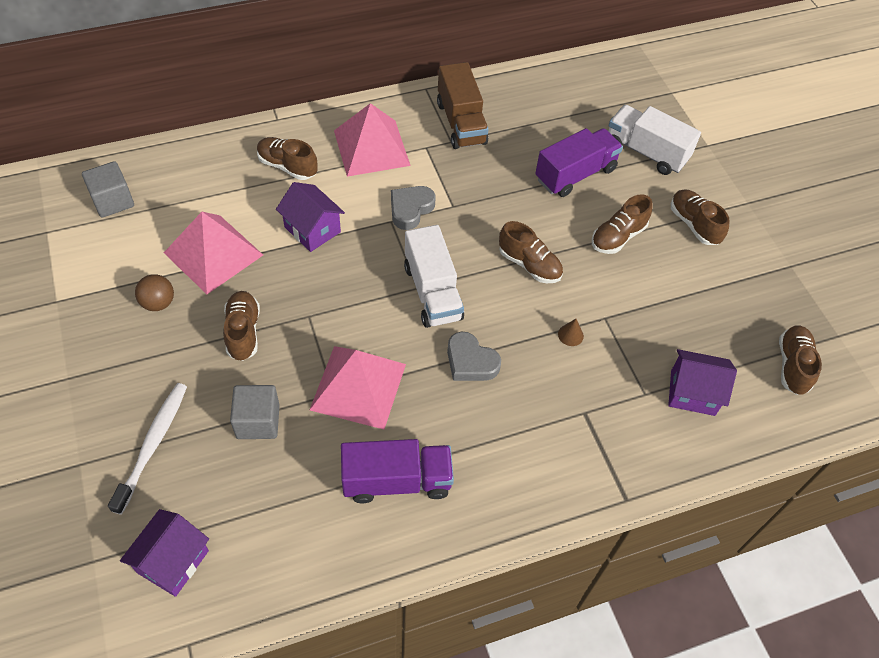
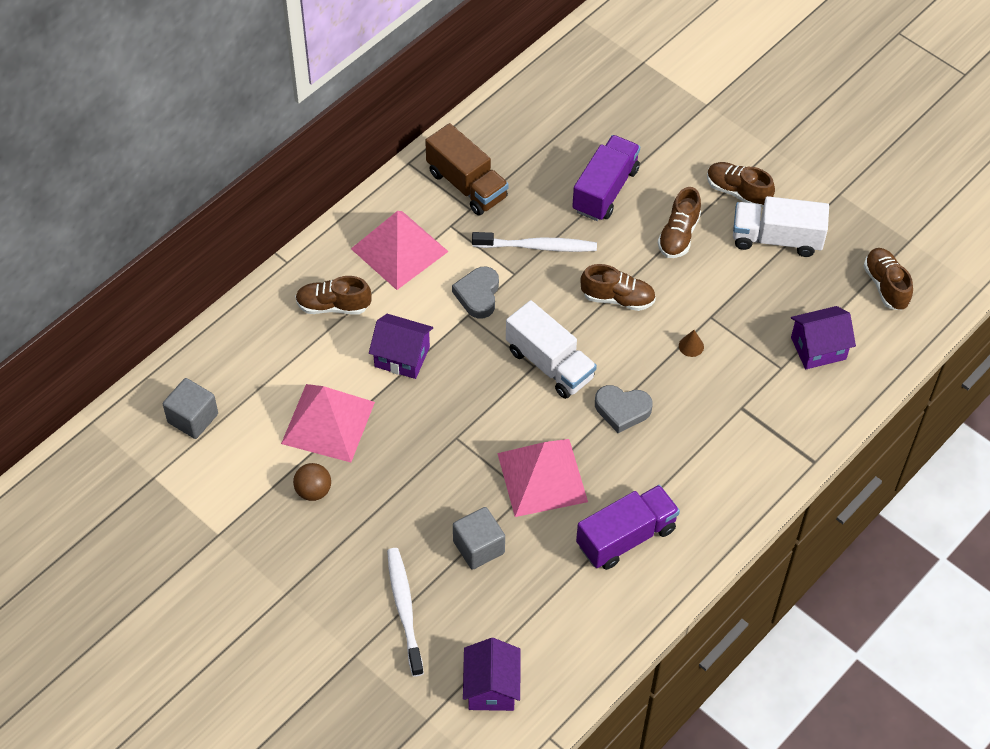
camera: 25 degrees left, 0 degrees up
(243, 332) = (409, 479): brown shoe -> none
(487, 193) = (537, 246): none -> white toothbrush
(646, 152) = (655, 137): white truck -> white truck (776, 239)

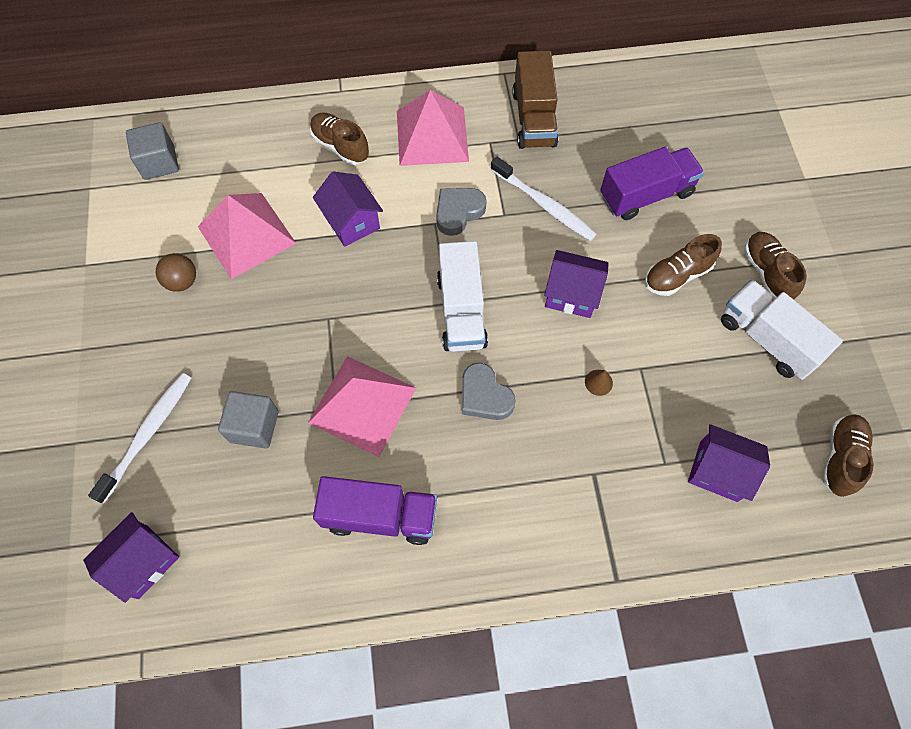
camera: 40 degrees right, 10 degrees up
(617, 298) = (571, 294): brown shoe -> purple house

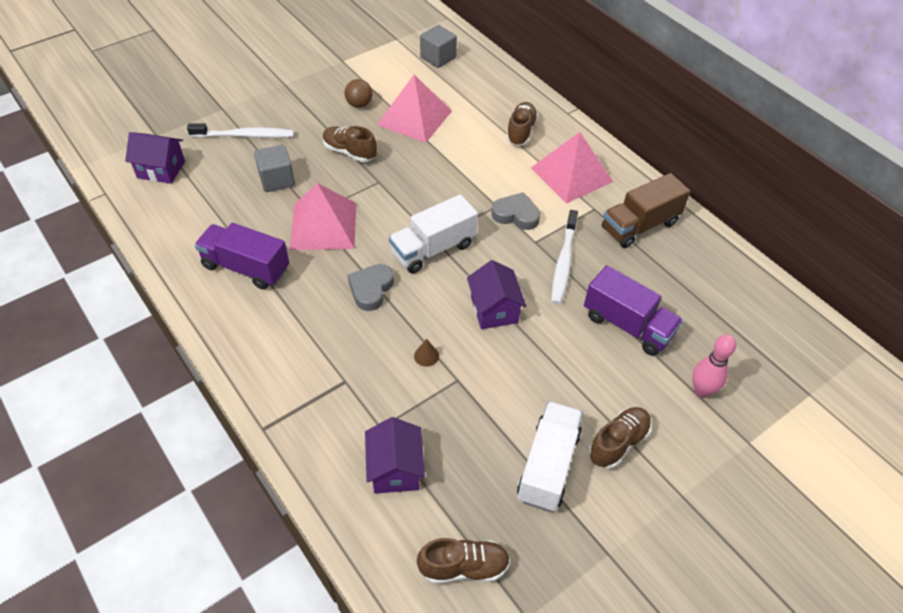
camera: 60 degrees right, 15 degrees down
(351, 221) = (463, 162): purple house -> none
(380, 516) = (246, 268): purple truck -> purple truck turned 135 degrees clockwise
(677, 275) = (564, 375): brown shoe -> brown shoe (349, 152)
(741, 181) = (701, 391): none -> pink bowling pin

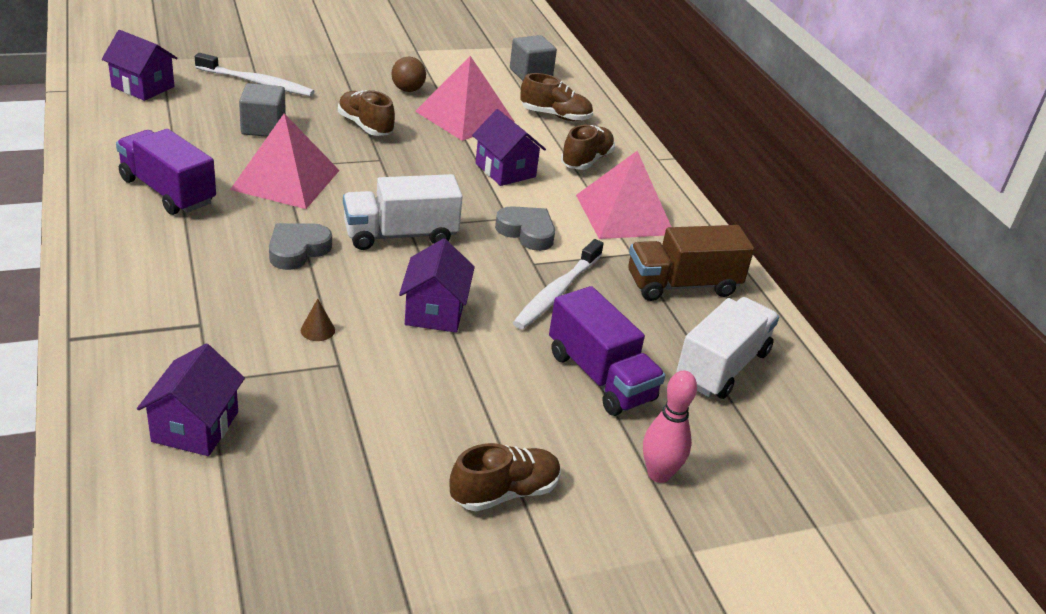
camera: 15 degrees right, 15 degrees down
(464, 567) = (205, 555): brown shoe -> brown shoe (555, 116)
(471, 161) = (505, 170): none -> purple house
(548, 466) = (393, 486): white truck -> white truck (722, 366)

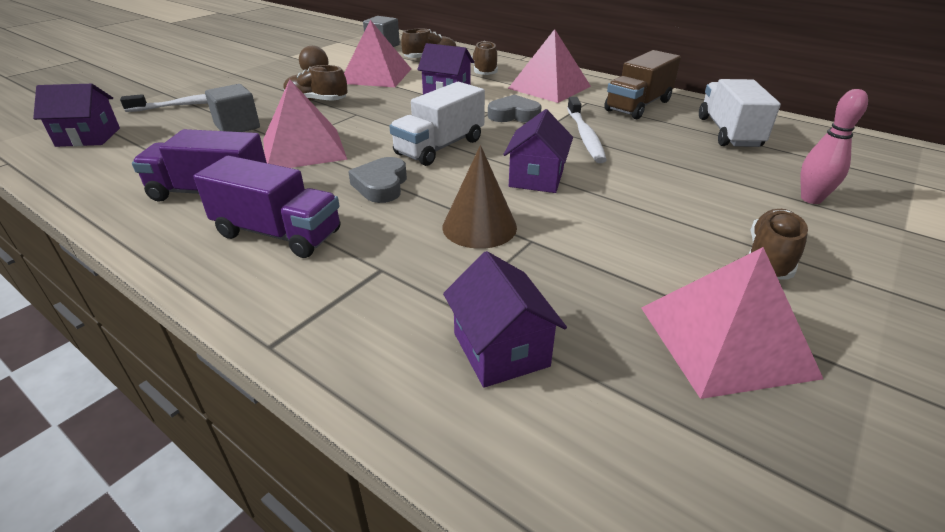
camera: 30 degrees left, 0 degrees up
(317, 330) = (479, 227): brown cone -> brown cone, size x2.22
(351, 518) = (725, 340): none -> pink pyramid
(435, 311) = (536, 178): purple house -> purple house turned 45 degrees clockwise
(600, 376) = (687, 166): purple truck -> purple truck (278, 234)

